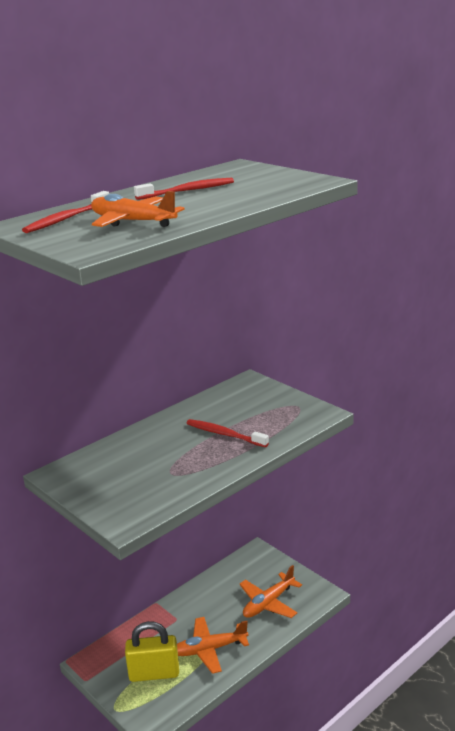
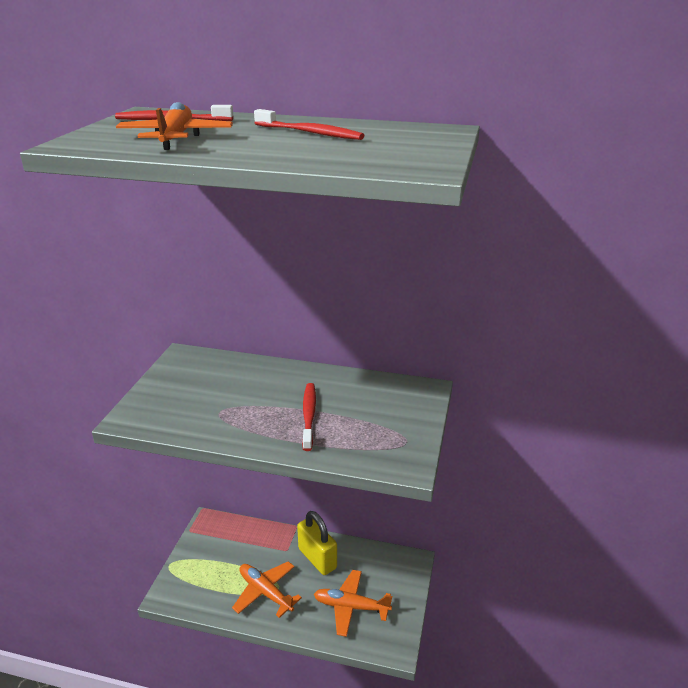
camera: 55 degrees right, 5 degrees up
(154, 673) = (218, 569): yellow padlock -> yellow padlock (317, 558)

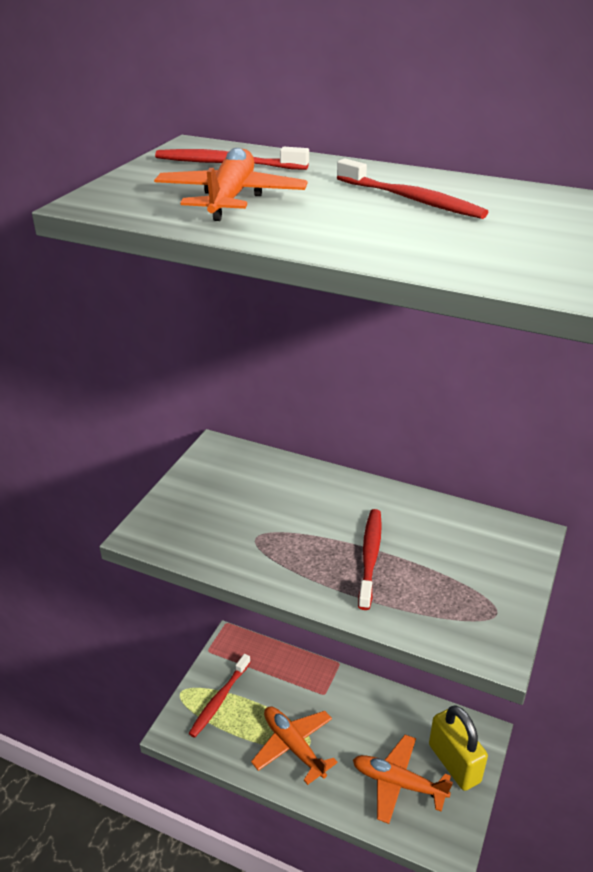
camera: 10 degrees right, 5 degrees up
(202, 566) = (219, 700): none -> red toothbrush
(317, 558) = (361, 711): yellow padlock -> yellow padlock (454, 763)

